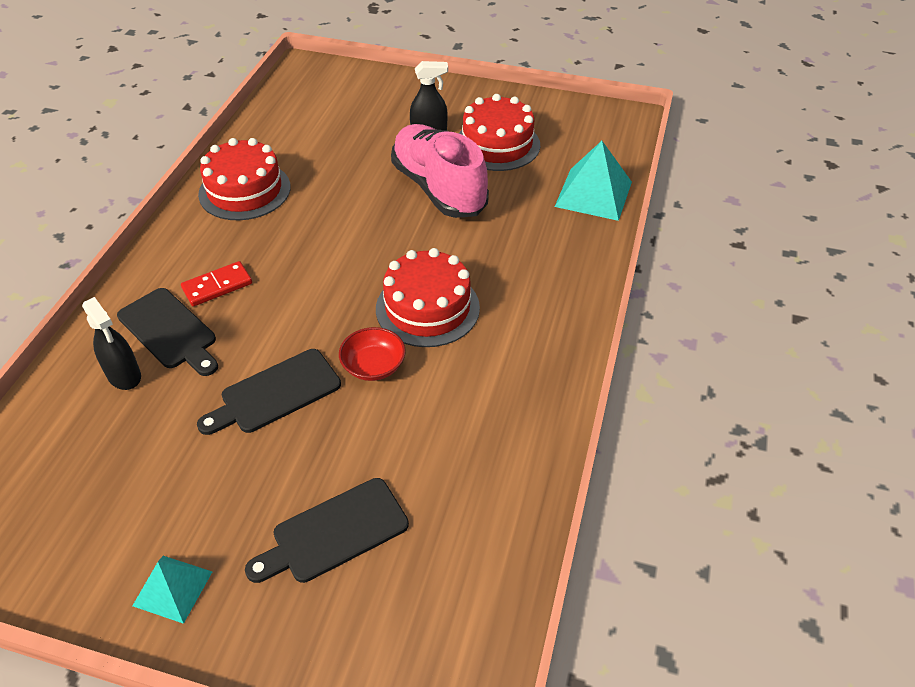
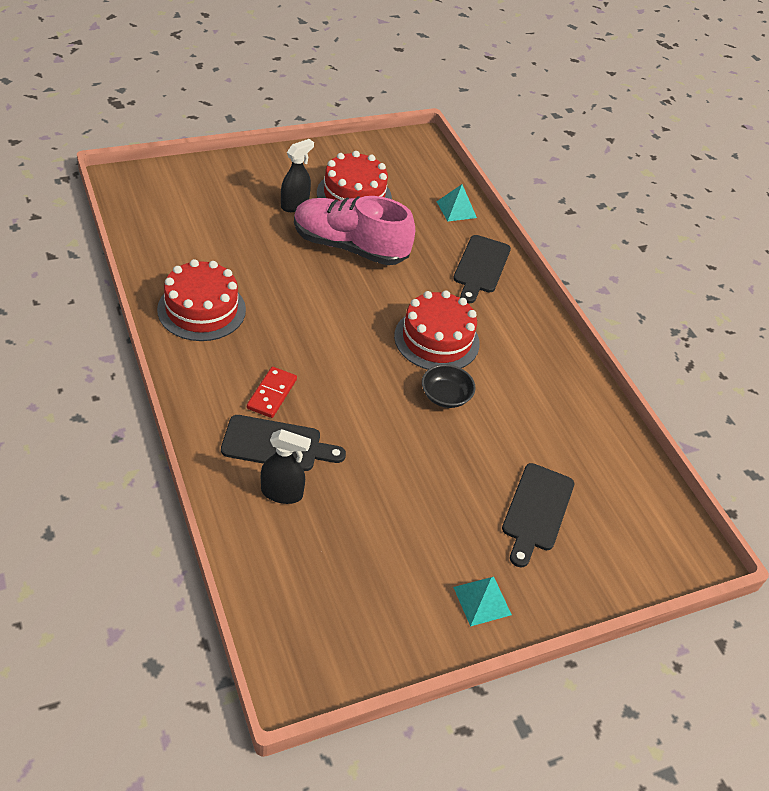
camera: 45 degrees left, 0 degrees up
(275, 393) = (403, 447): black cutting board -> black cutting board (480, 267)
(373, 366) = (445, 396): red bowl -> black bowl
(593, 194) = (456, 209): turquoise pyramid -> turquoise pyramid, size x0.60

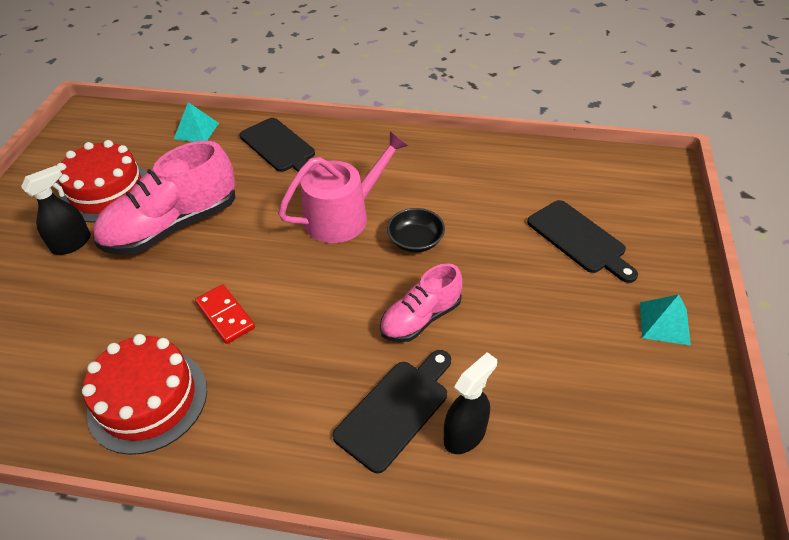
camera: 50 degrees left, 0 degrees up
(271, 394) = (322, 383): red domino -> red domino (225, 316)
(295, 205) = (72, 243): black spray bottle -> black spray bottle turned 60 degrees clockwise
(368, 429) = (421, 318): none -> pink shoe
(436, 339) = (343, 216): red cake -> pink watering can

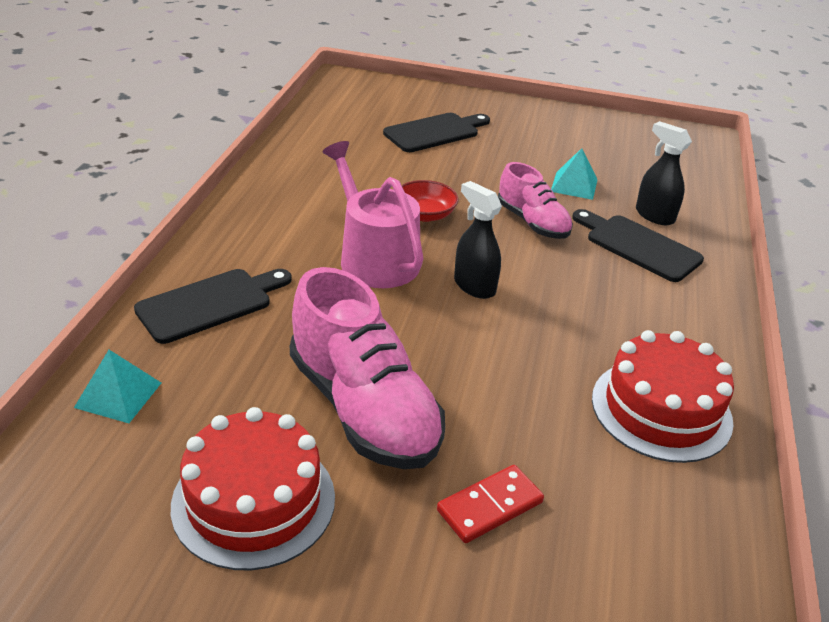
camera: 90 degrees left, 10 degrees down
(72, 243) = (383, 530): black spray bottle -> black spray bottle (474, 286)
(225, 316) = (534, 351): red domino -> red domino (490, 506)
(415, 241) = (425, 214): black bowl -> red bowl
(664, 323) = (532, 117): turquoise pyramid -> turquoise pyramid (574, 185)

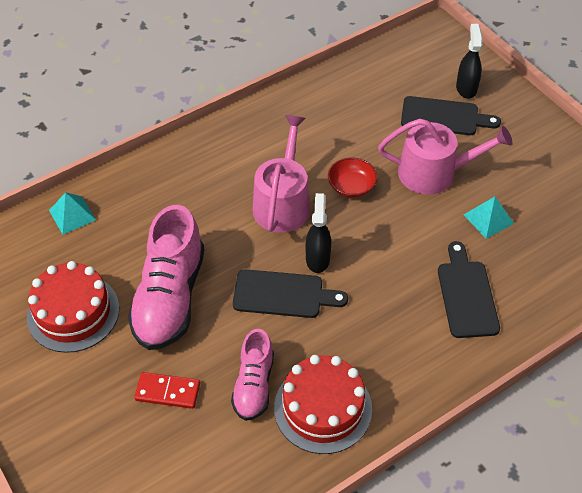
camera: 45 degrees right, 15 degrees up
(210, 304) = (163, 183): black cutting board -> black cutting board (283, 294)
(484, 173) = (434, 173): none -> pink watering can
(532, 223) = (415, 233): pink shoe -> pink shoe (254, 385)
(654, 215) = (514, 278): black spray bottle -> black spray bottle (466, 88)

